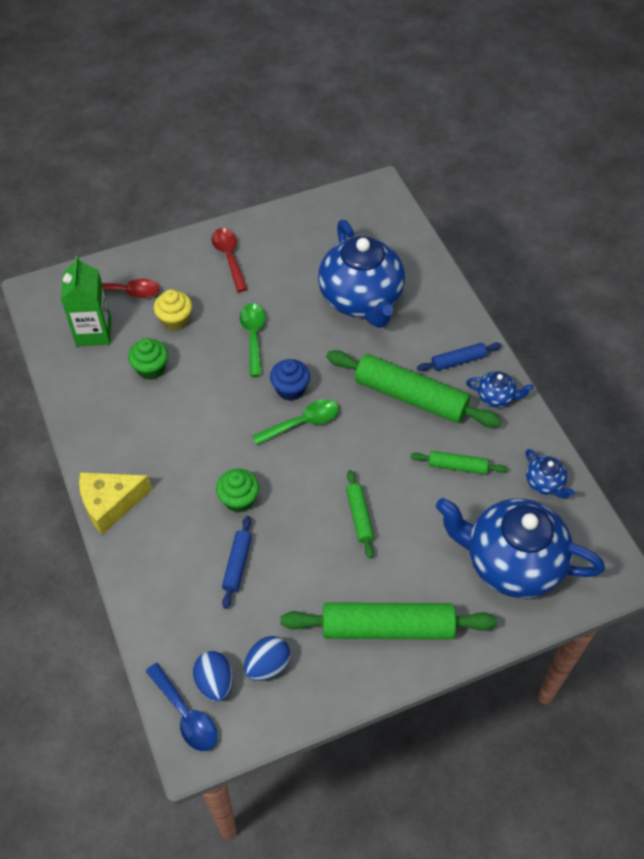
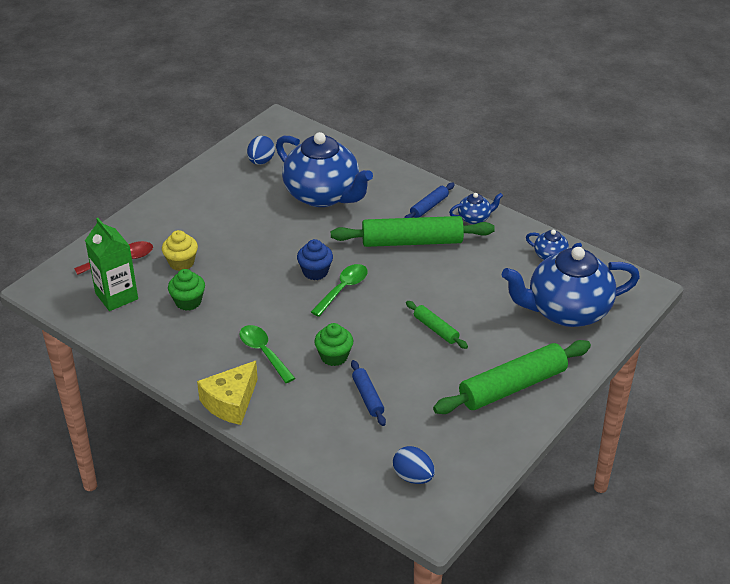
camera: 30 degrees left, 15 degrees down
(186, 714) = (408, 507): blue spoon -> none
(229, 257) = (192, 206): red spoon -> none
(253, 336) = (256, 249): green spoon -> green spoon (263, 352)
(267, 665) = (444, 448): blue egg -> blue egg (261, 161)
(457, 466) = (482, 270): green rolling pin -> none

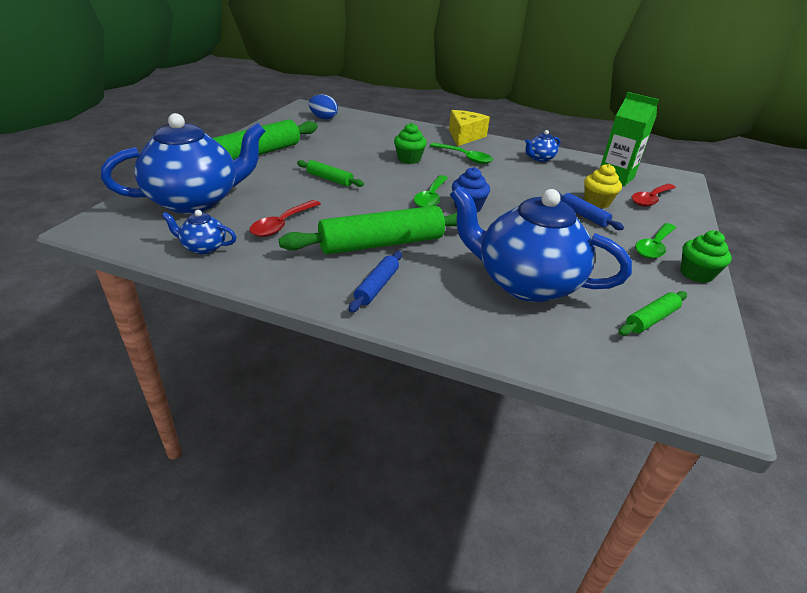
camera: 160 degrees right, 5 degrees down
(188, 302) = (556, 179): green cupcake -> green cupcake (696, 274)
(189, 210) = (654, 247): none -> green spoon
(261, 161) = (651, 319): blue egg -> green rolling pin
(368, 397) = (370, 143): blue rolling pin -> blue rolling pin (583, 216)
(474, 218) = (309, 279): blue teapot -> blue teapot (539, 158)
(489, 272) = (282, 224): none -> red spoon

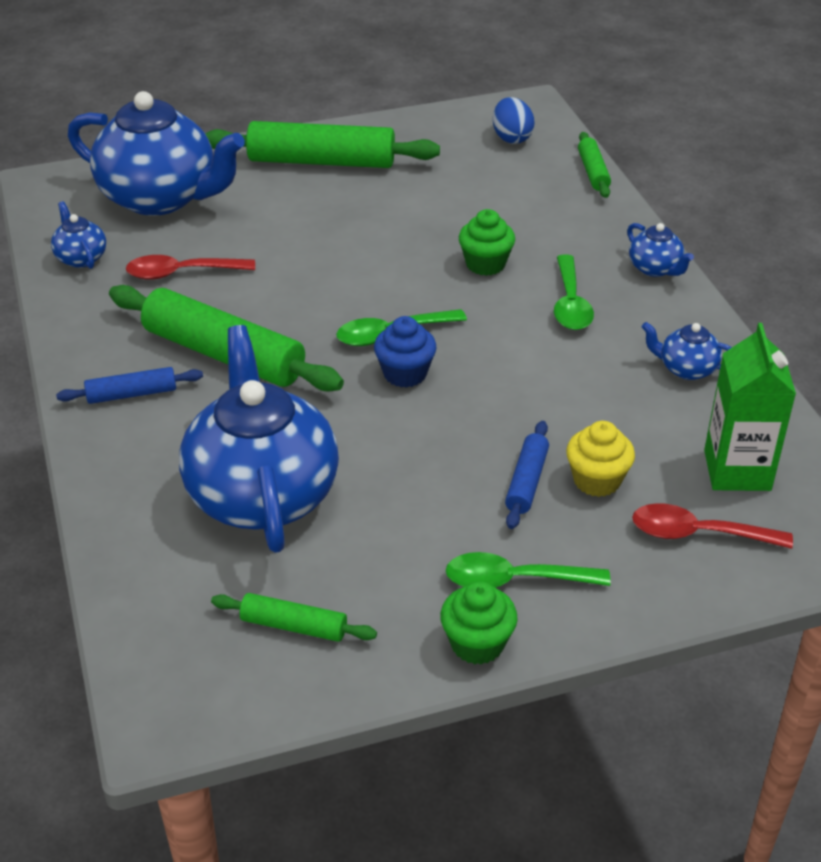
camera: 55 degrees right, 5 degrees up
(329, 179) = (331, 242): green rolling pin -> green rolling pin (593, 172)
(464, 136) = (655, 268): yellow cheese -> blue teapot

